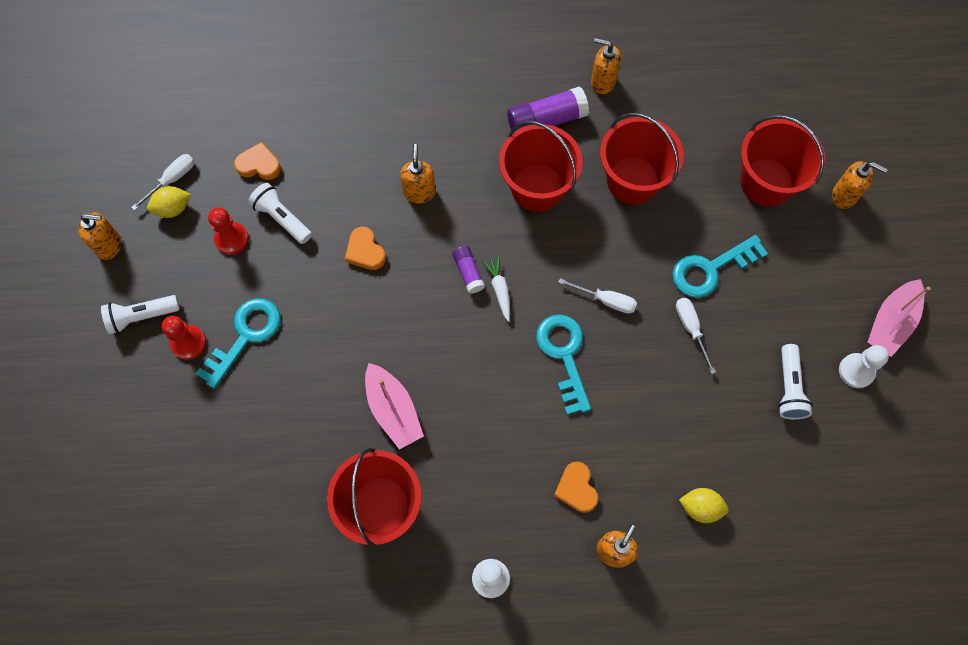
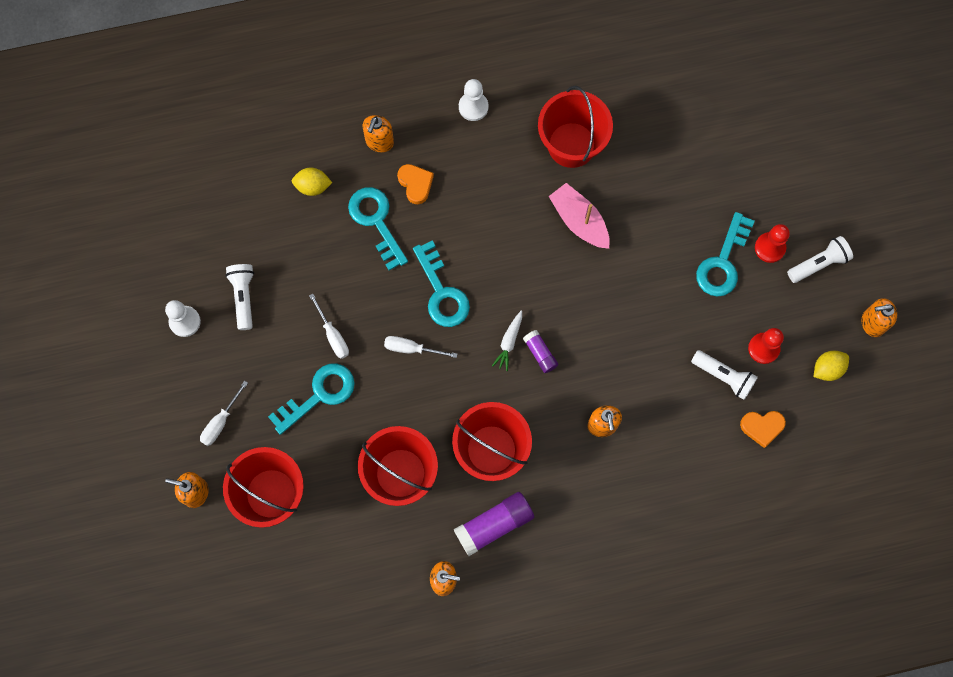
camera: 170 degrees right, 5 degrees up
(172, 180) = (839, 397): white screwdriver -> white screwdriver (221, 422)
(365, 251) = (638, 357): orange heart -> none
(499, 289) = (509, 342): white carrot -> white carrot turned 45 degrees clockwise
(628, 450) = (376, 222): none -> turquoise key
(891, 323) = (153, 371): pink boat -> none

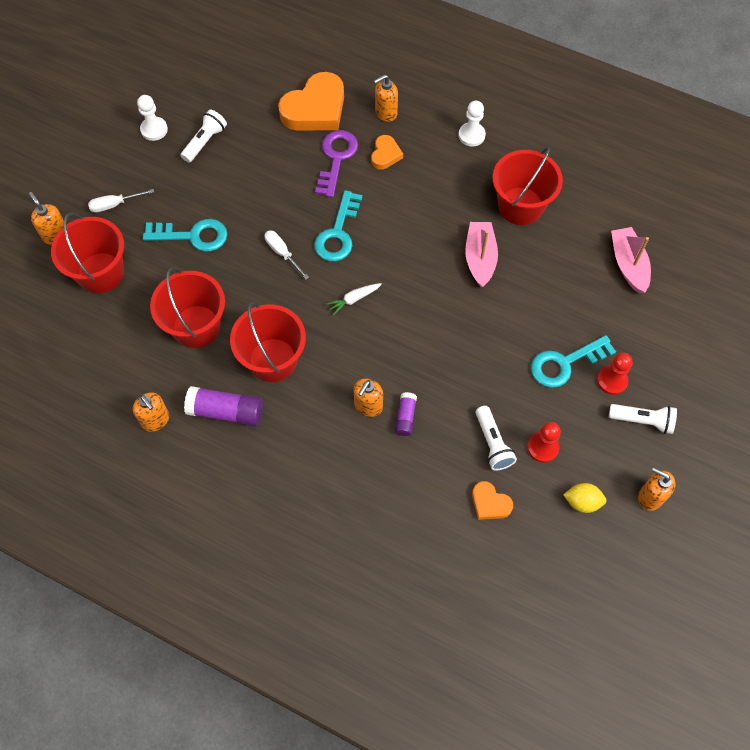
camera: 40 degrees right, 10 degrees down
(313, 186) = (315, 109): yellow lemon -> orange heart
(333, 335) = (239, 206): white screwdriver -> none
(376, 222) = (336, 159): turquoise key -> purple key
(540, 353) = (369, 323): purple glue stick -> purple glue stick (405, 417)
(701, 132) = (628, 264): none -> pink boat

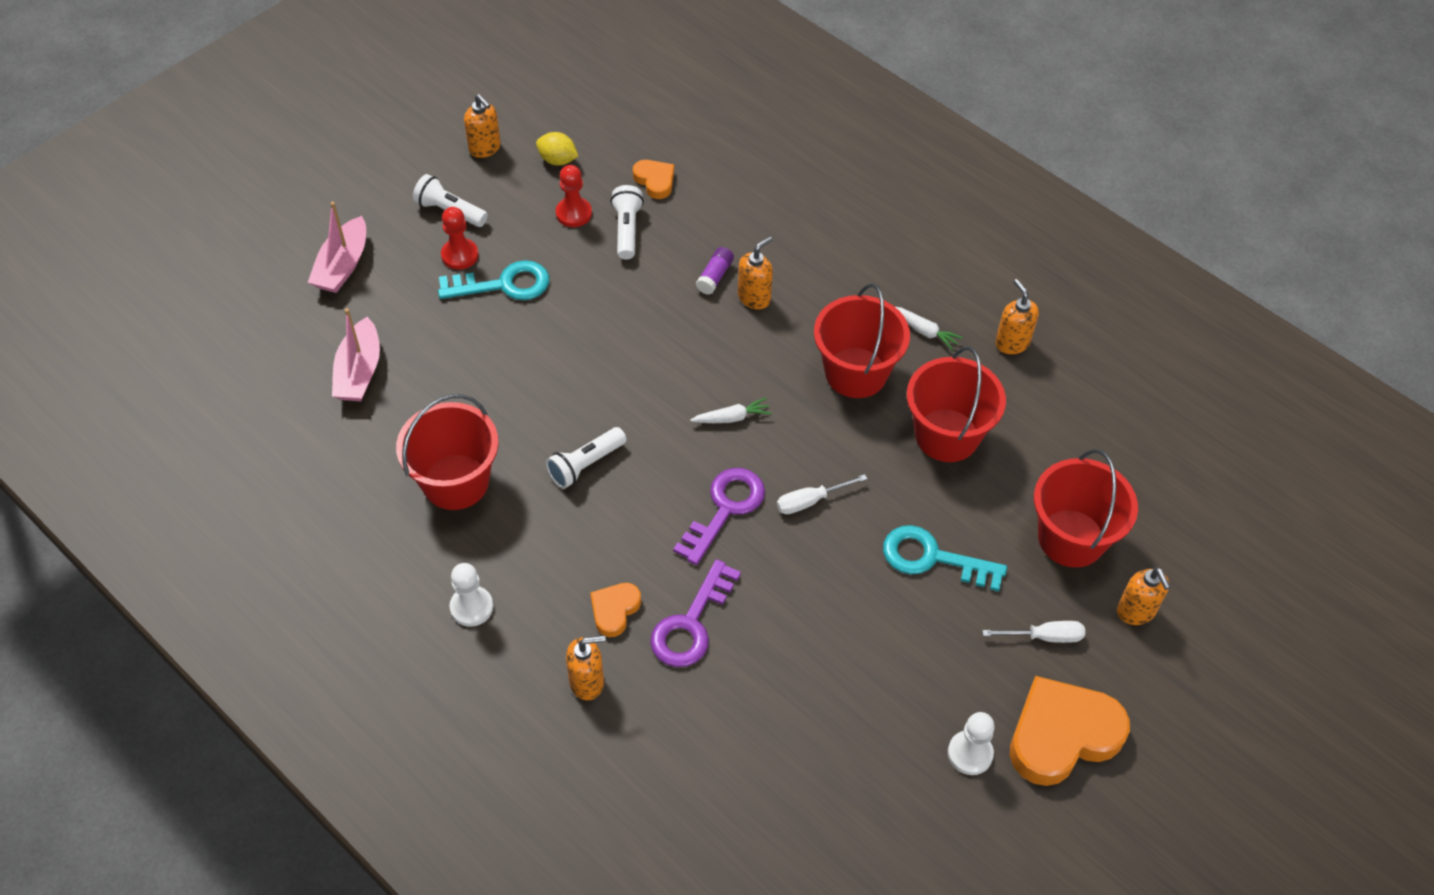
camera: 165 degrees left, 10 degrees down
(205, 142) = (889, 708): white flashlight -> white flashlight (585, 465)
(226, 411) = (925, 331): purple glue stick -> white carrot
(282, 253) = (810, 501): white screwdriver -> white screwdriver turned 90 degrees clockwise
(315, 109) = (697, 721): orange heart -> orange heart (1062, 735)
(338, 233) = (725, 509): turquoise key -> purple key
(480, 258) = (545, 427): pink boat -> pink boat (343, 266)

